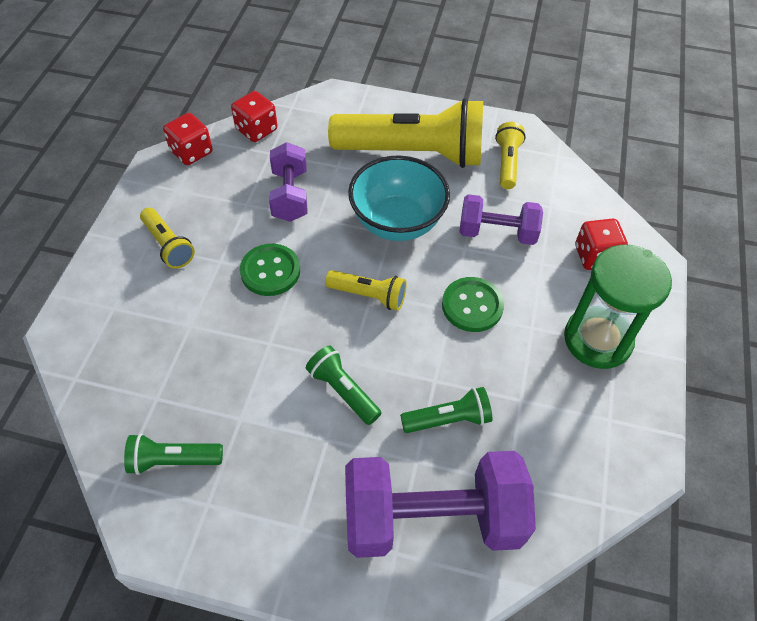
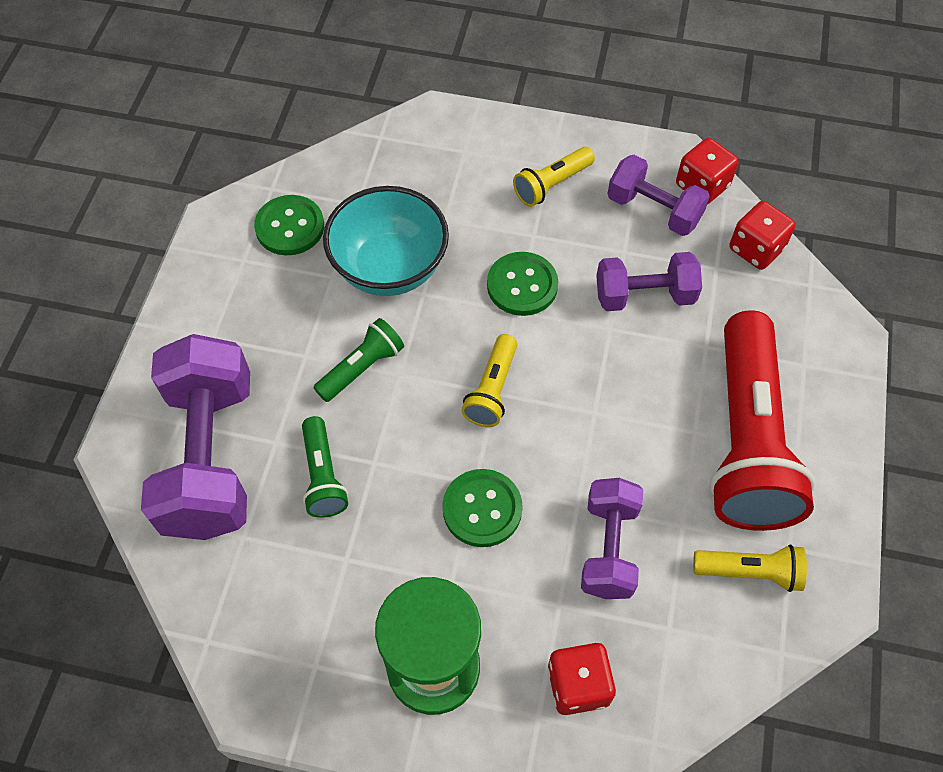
camera: 90 degrees right, 5 degrees up
(173, 460) = (290, 227): green flashlight -> green button
(209, 182) = (653, 210): none -> purple dumbbell
(397, 222) = (613, 420): turquoise bowl -> turquoise bowl (389, 268)
(413, 153) = (746, 440): yellow flashlight -> red flashlight

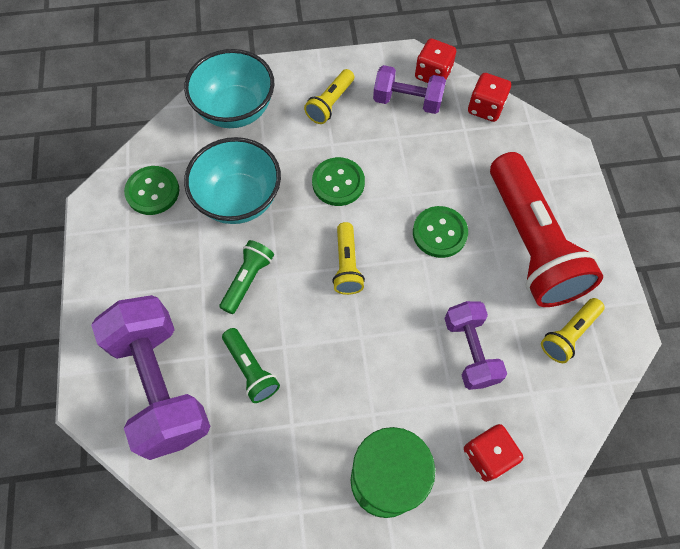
camera: 20 degrees left, 5 degrees up
(429, 158) = (235, 110): none -> turquoise bowl
(482, 509) = (373, 354): green button -> green button (439, 233)
(644, 296) = (424, 164): purple dumbbell -> none
(750, 572) = (568, 334): yellow flashlight -> yellow flashlight turned 150 degrees clockwise

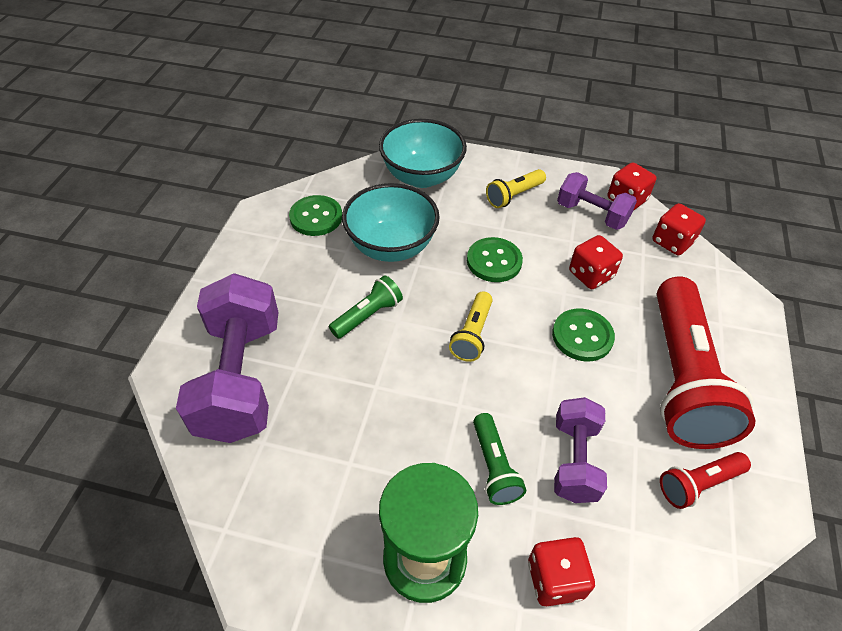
camera: 20 degrees right, 15 degrees down
(251, 370) = (333, 396): green flashlight -> green flashlight (494, 467)
(427, 167) = (591, 275): none -> red dice
(568, 334) = (698, 484): yellow flashlight -> red flashlight

